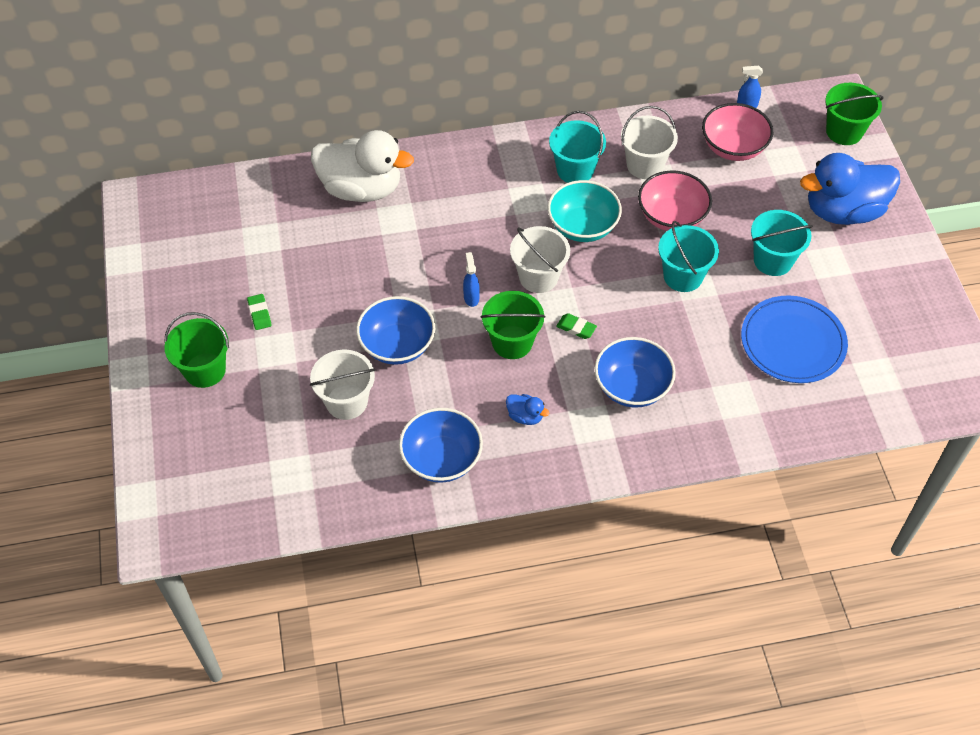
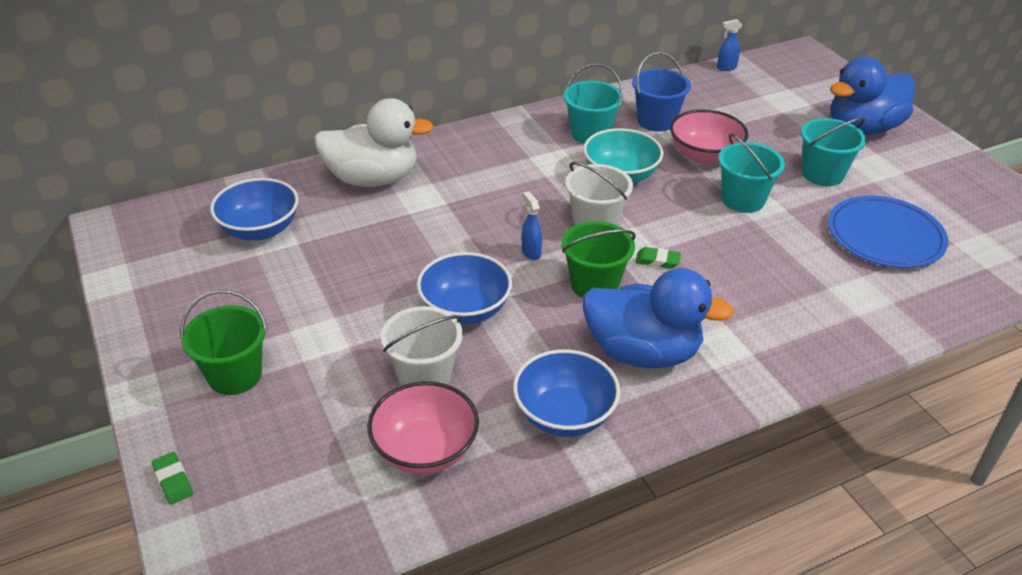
camera: 15 degrees left, 15 degrees down
(259, 314) = (290, 307): green eraser -> green eraser (173, 481)
(525, 416) = (642, 352): blue duck -> blue duck, size x2.49
(632, 387) = (745, 303): blue bowl -> blue bowl (260, 229)
(645, 165) = (656, 121): white bucket -> blue bucket
(733, 147) = (732, 97): pink bowl -> pink bowl (425, 450)
(844, 132) = (824, 74): green bucket -> none

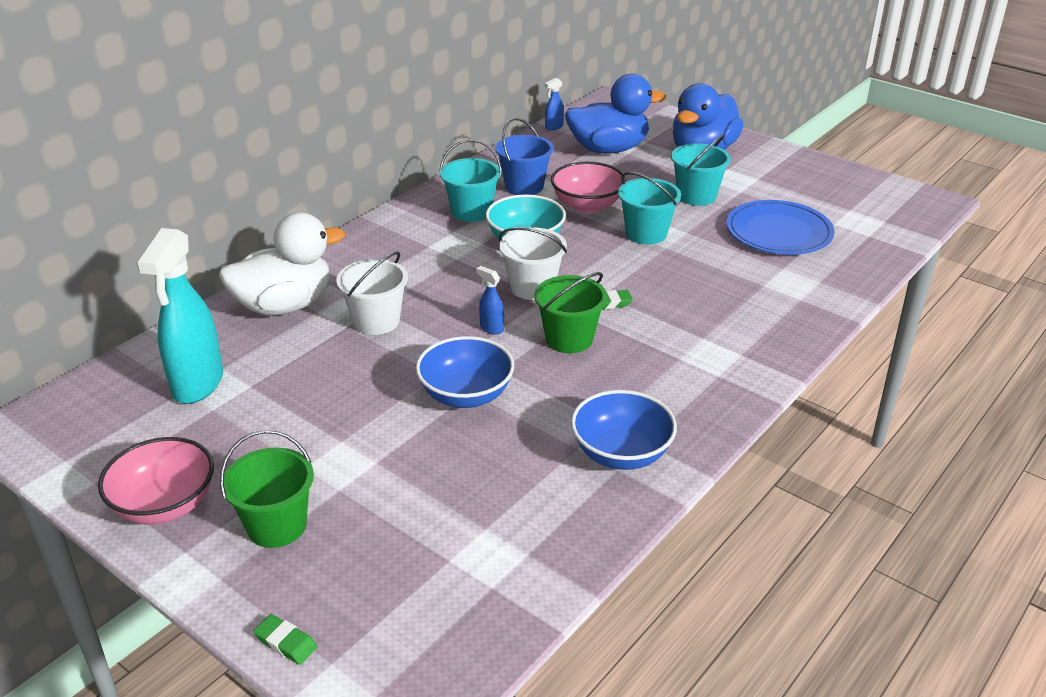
camera: 25 degrees left, 5 degrees down
(260, 229) = (197, 385): blue bowl -> turquoise spray bottle
(424, 376) = (470, 464): white bucket -> white bucket (376, 321)
(425, 450) = (518, 525): pink bowl -> pink bowl (165, 505)
(642, 352) = (651, 381): blue duck -> blue duck (608, 149)

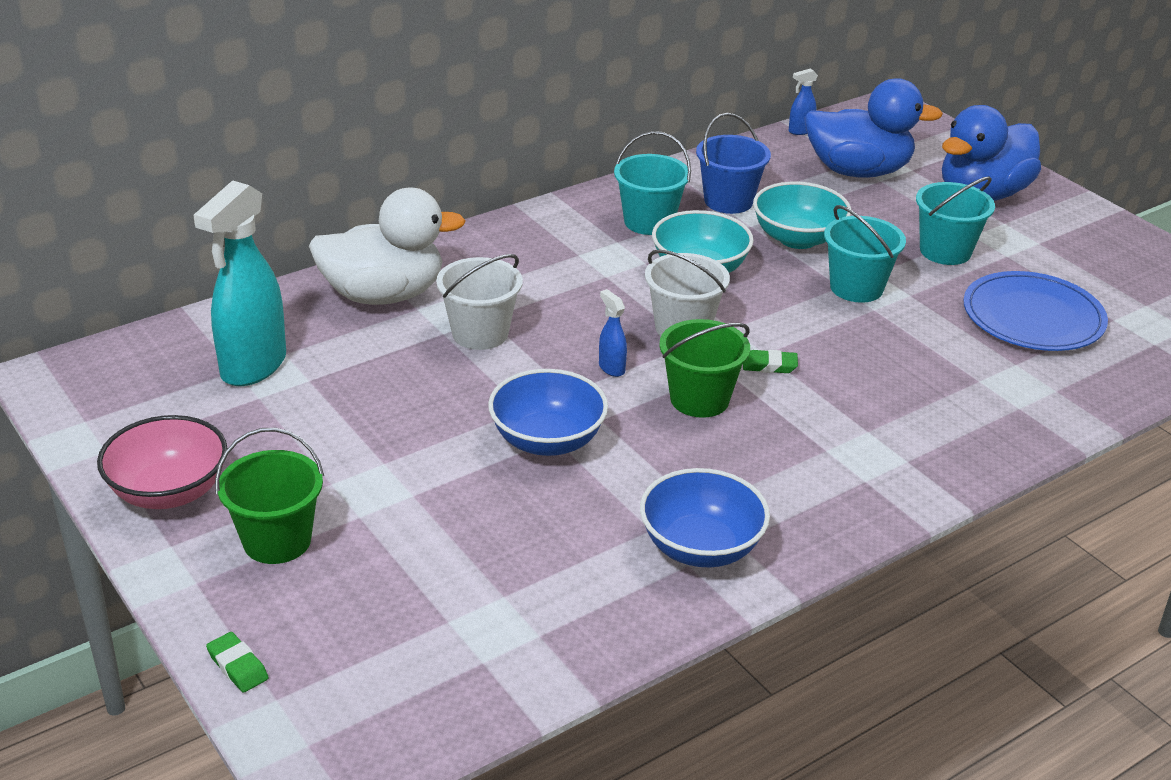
camera: 15 degrees right, 0 degrees up
(587, 205) = (797, 238): pink bowl -> turquoise bowl

